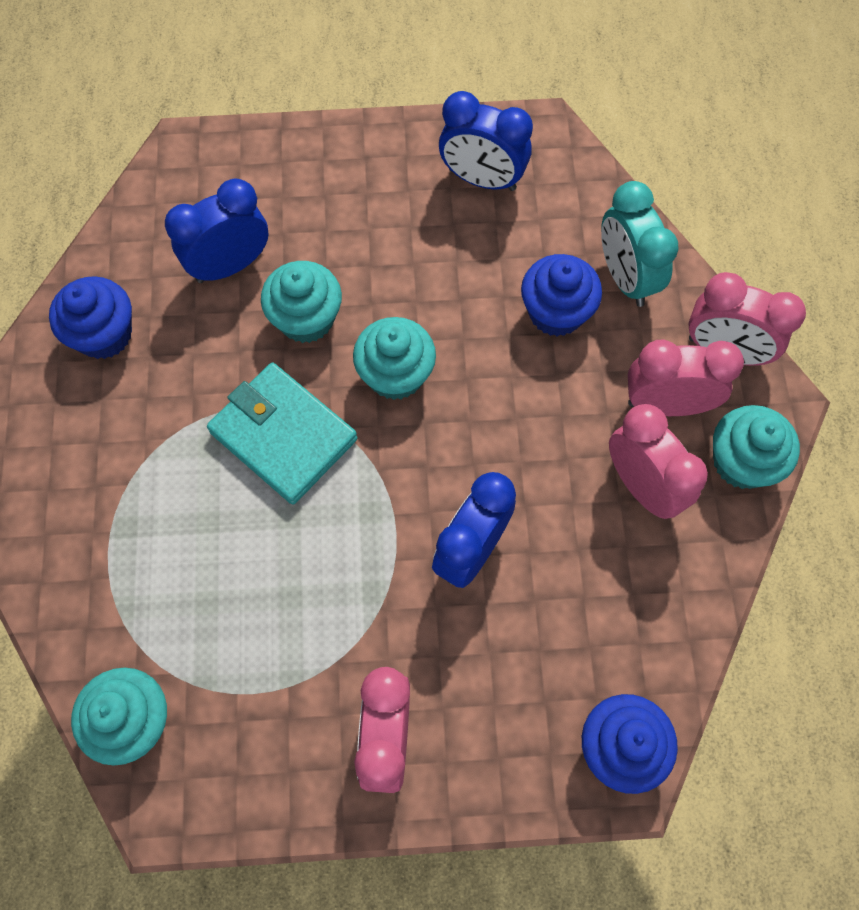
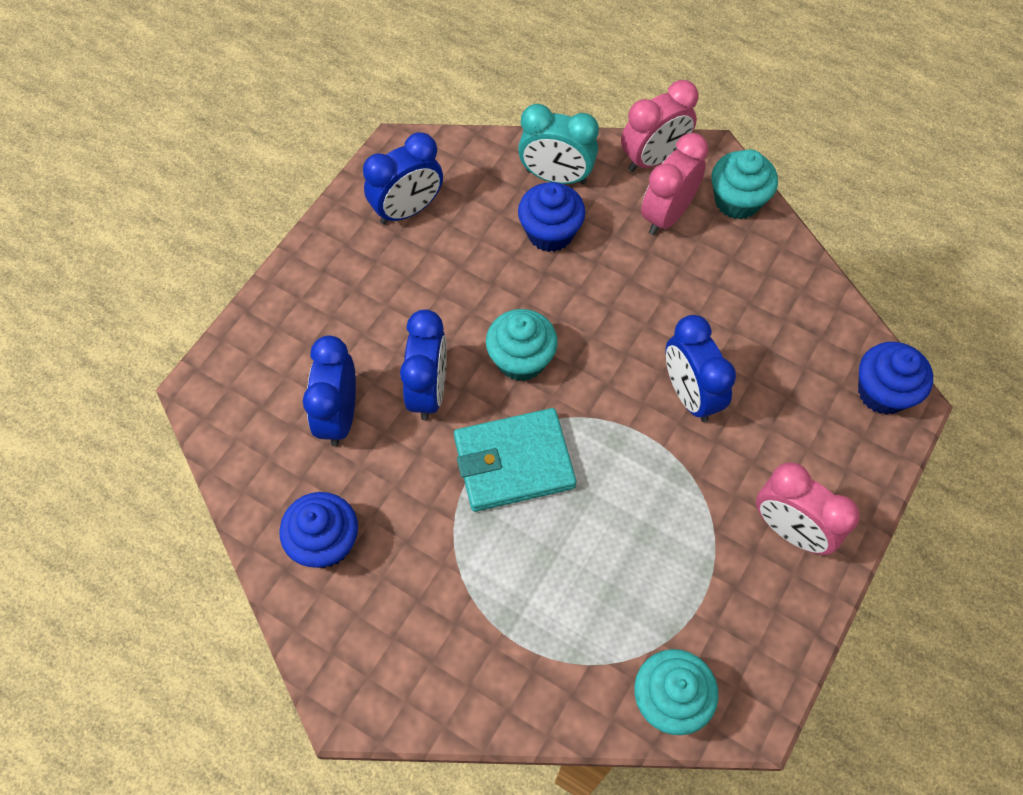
camera: 55 degrees left, 5 degrees down
(306, 319) = (429, 390): turquoise cupcake -> blue clock
(642, 486) = (714, 265): pink clock -> none

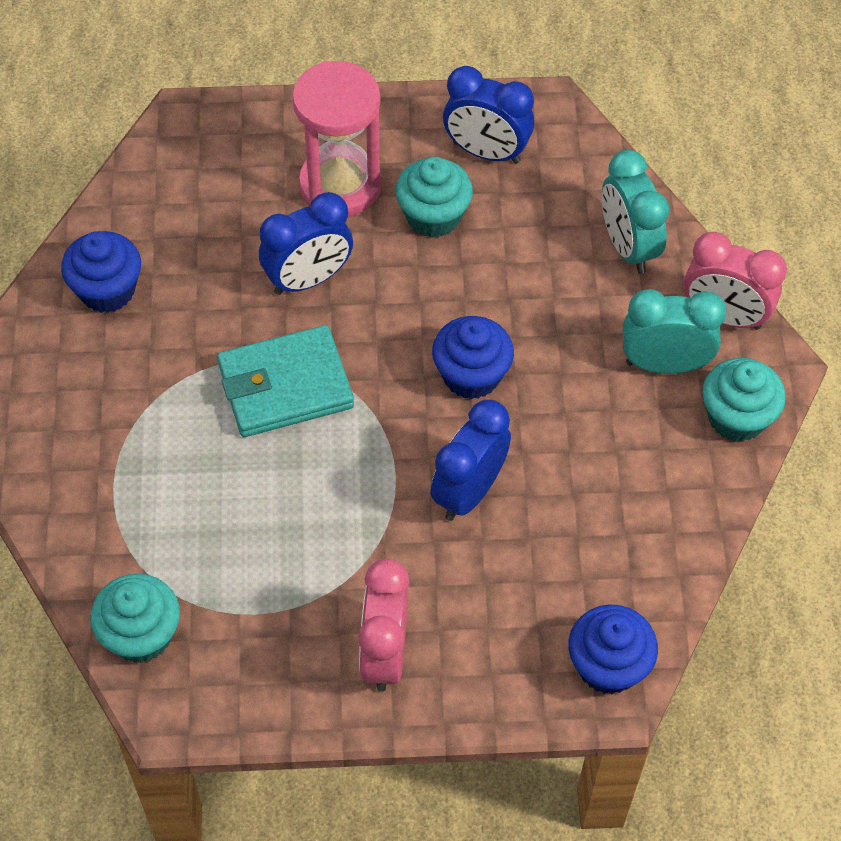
camera: 55 degrees right, 5 degrees down
(339, 416) = (232, 228): blue clock -> none
(360, 319) = (340, 185): none -> pink hourglass
(514, 462) = (285, 386): turquoise wallet -> turquoise wallet turned 60 degrees counterclockwise
(521, 359) = (397, 332): turquoise cupcake -> turquoise cupcake (433, 216)
(550, 233) = (557, 278): blue cupcake -> blue cupcake (471, 375)
(667, 215) = (664, 364): pink clock -> turquoise clock

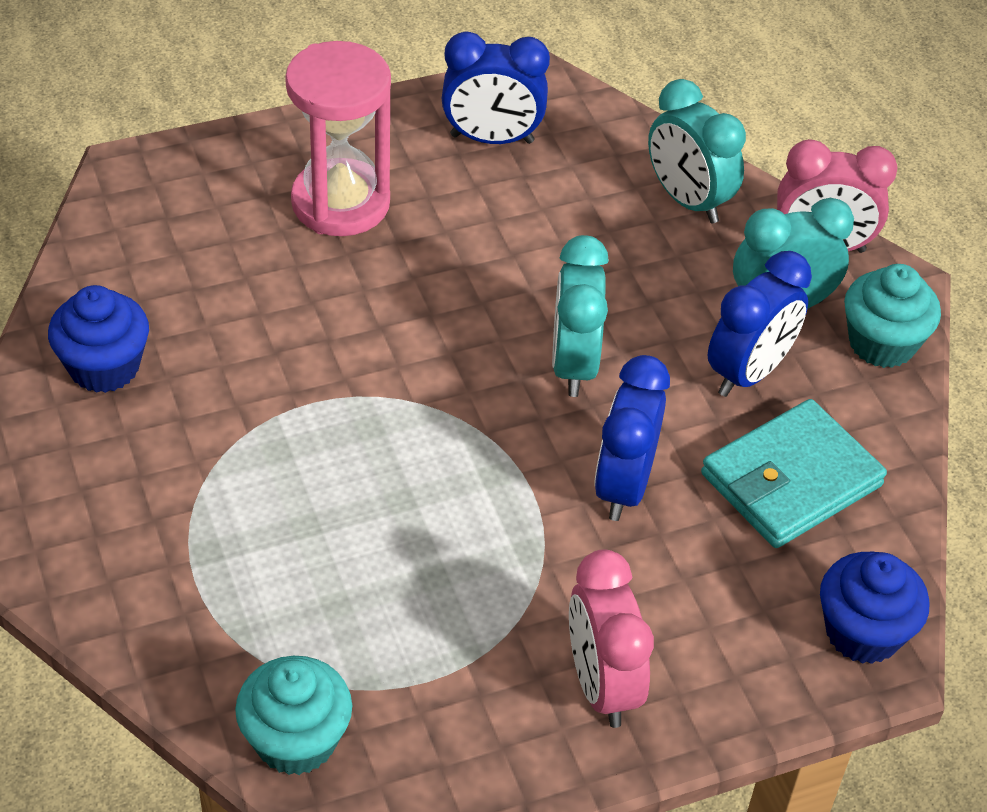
camera: 20 degrees left, 10 degrees down
(285, 386) = (362, 423): turquoise wallet -> turquoise wallet (791, 480)
(308, 279) = (343, 306): blue clock -> blue clock (748, 373)
(433, 216) = (460, 213): turquoise cupcake -> none
(471, 375) = (573, 365): blue cupcake -> turquoise clock

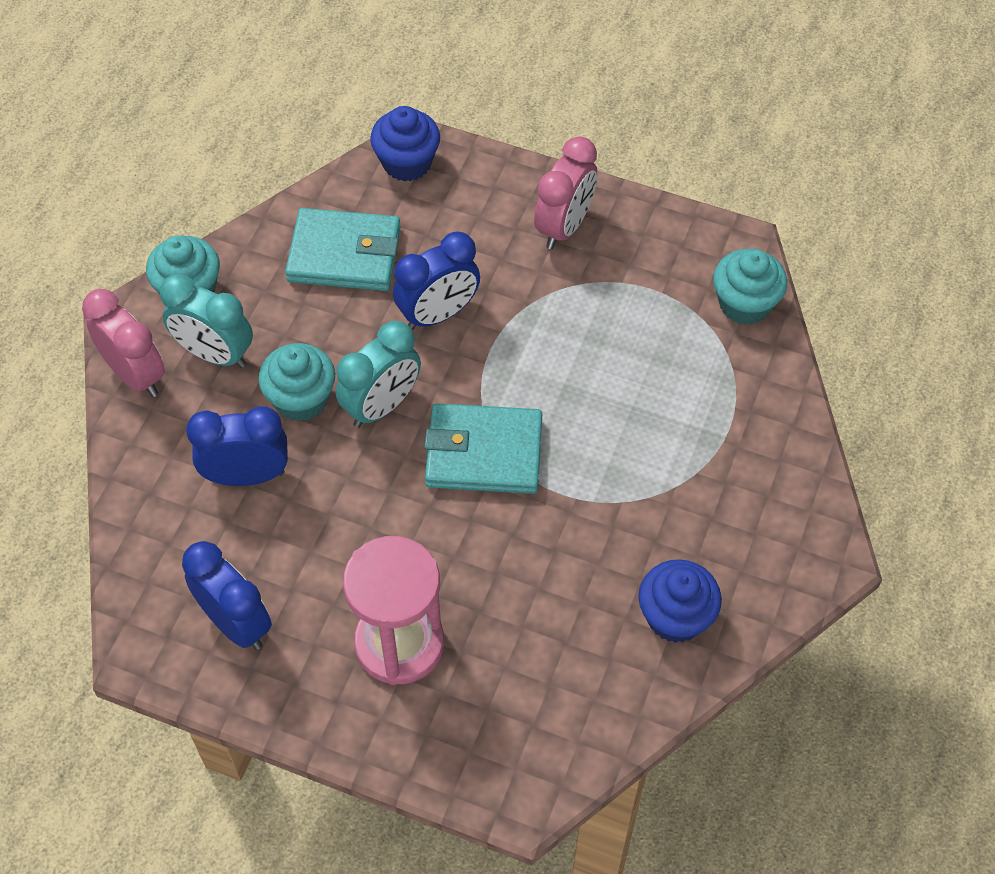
camera: 135 degrees left, 10 degrees up
(429, 387) = (484, 453): none -> turquoise wallet
(653, 322) = (301, 399): none -> turquoise cupcake
(687, 200) = (170, 470): turquoise clock -> none
(748, 373) = (287, 328): blue clock -> blue clock (247, 475)

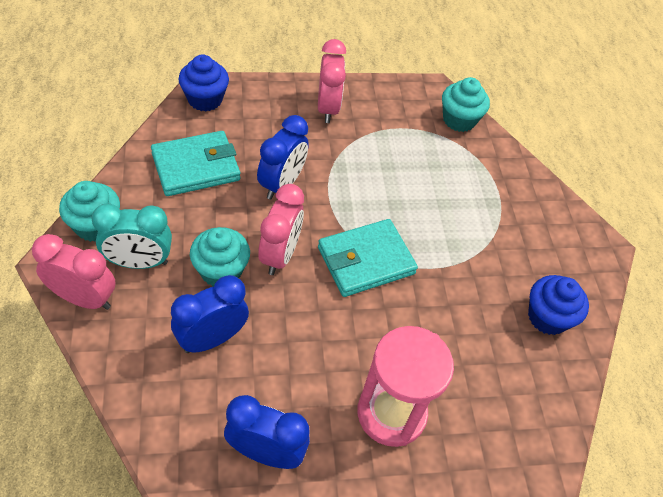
camera: 35 degrees left, 5 degrees down
(381, 406) = (280, 255): turquoise clock -> pink clock

